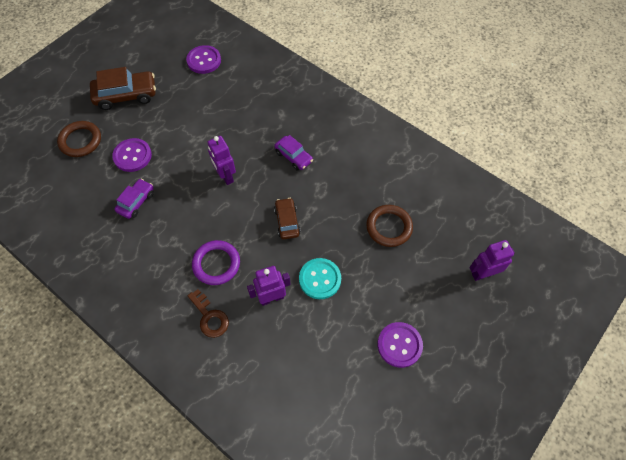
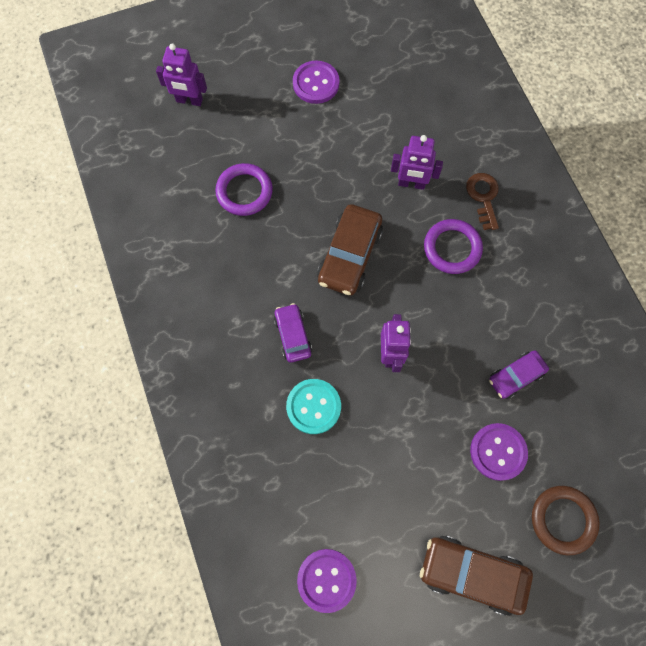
camera: 150 degrees left, 10 degrees up
(287, 222) = (349, 255): brown car -> brown car, size x1.65
(320, 279) = (352, 177): turquoise button -> turquoise button (313, 406)
(389, 227) = (244, 192): brown ring -> purple ring

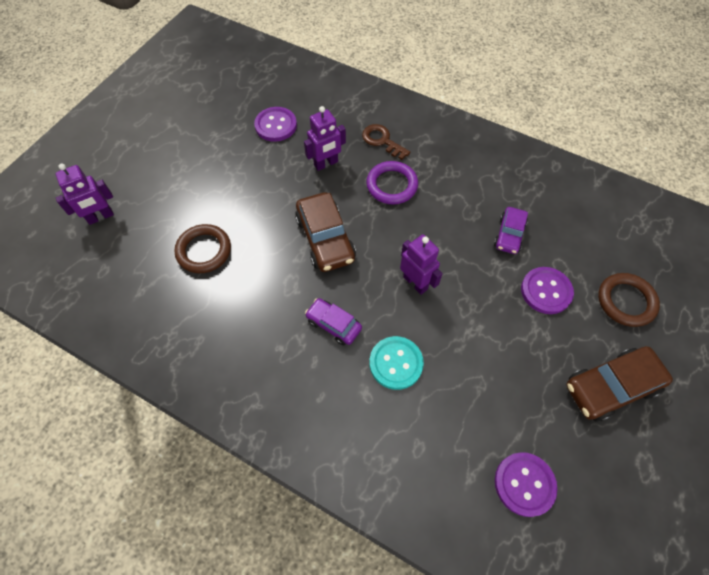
camera: 40 degrees left, 10 degrees down
(244, 192) = (204, 251): purple ring -> brown ring
(316, 83) = (196, 144): purple button -> purple button (276, 125)

